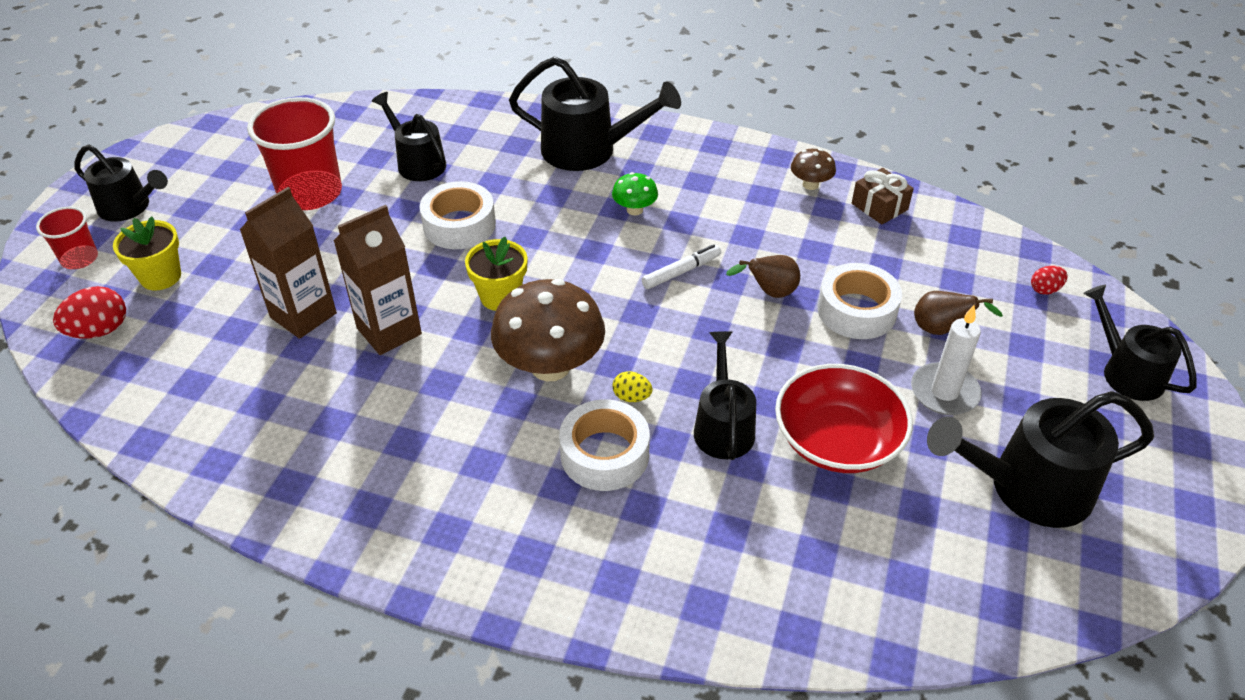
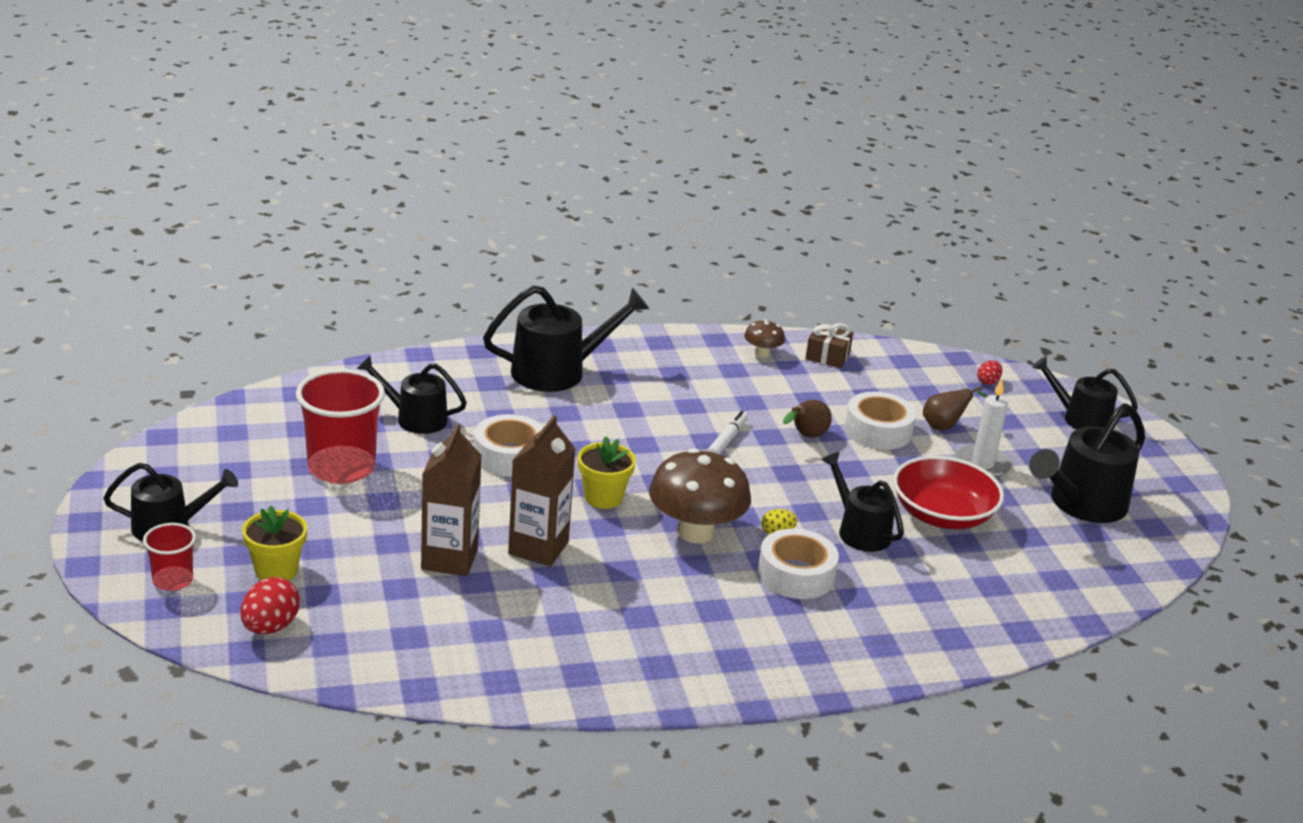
camera: 35 degrees left, 15 degrees down
(634, 210) = (644, 406): green mushroom -> none

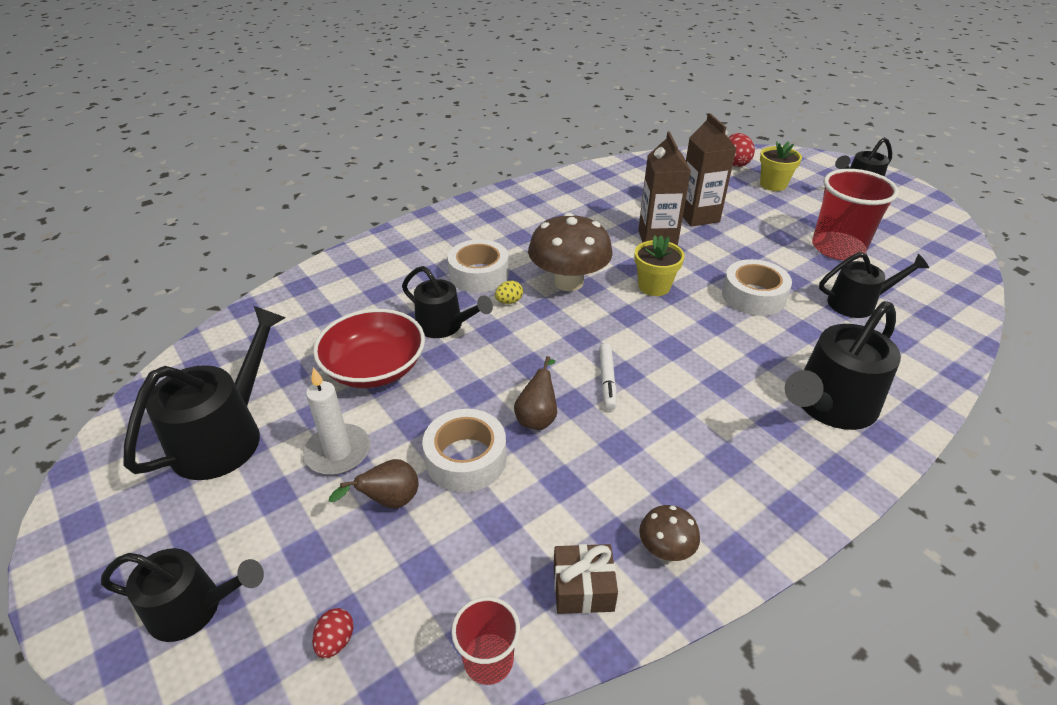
camera: 160 degrees right, 10 degrees up
(173, 580) = (809, 167): red cup -> red cup (488, 660)

